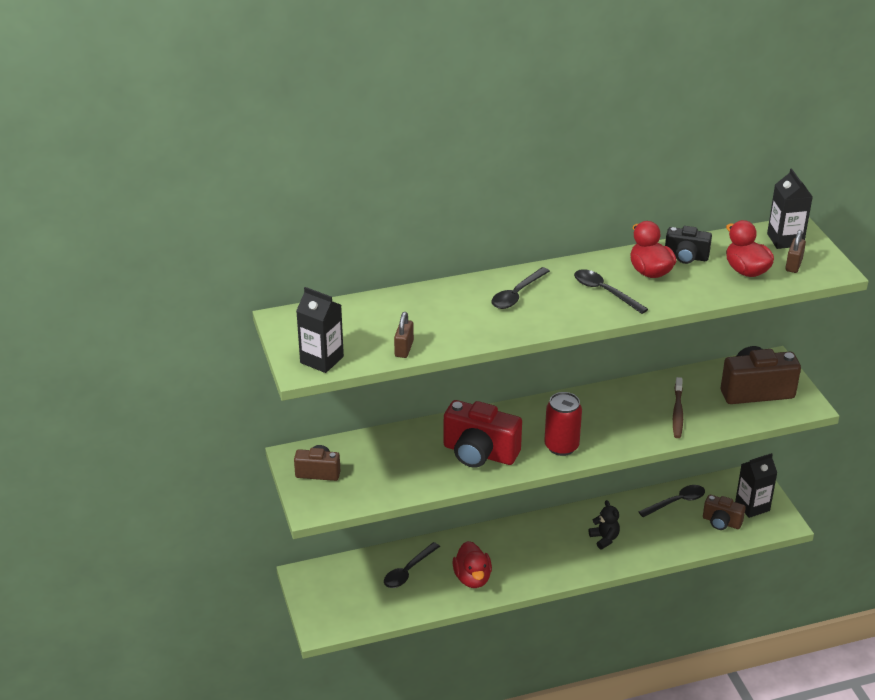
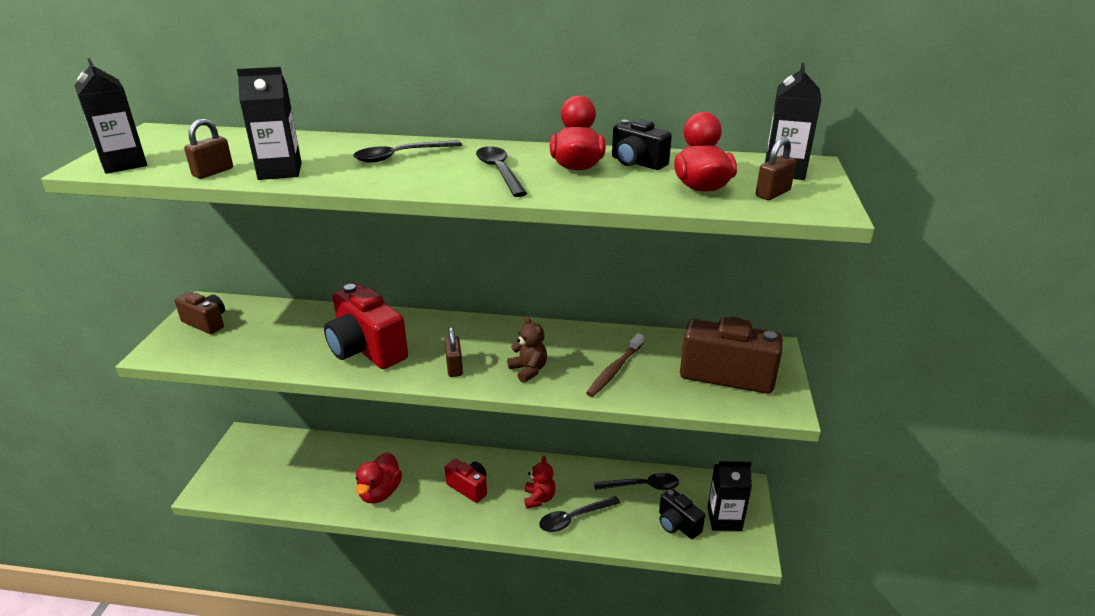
camera: 25 degrees right, 5 degrees down
(408, 571) = (331, 464): black spoon -> black spoon (574, 518)
(451, 334) = (280, 171): none -> black carton
(542, 549) = (469, 487): none -> red camera
(561, 446) = (454, 367): red can -> brown padlock
(604, 538) = (539, 498): black teddy bear -> red teddy bear
(617, 431) = (528, 370): none -> brown teddy bear
(721, 522) = (677, 524): brown camera -> black camera

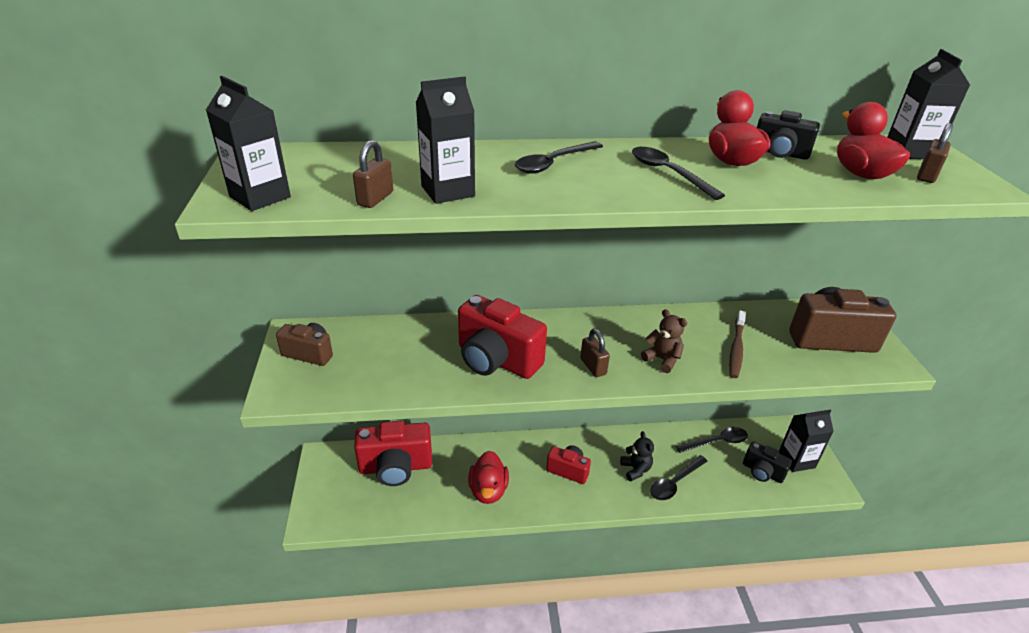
camera: 15 degrees left, 5 degrees up
(304, 457) = (396, 467): none -> red camera
(539, 498) = (635, 469): red teddy bear -> black teddy bear

